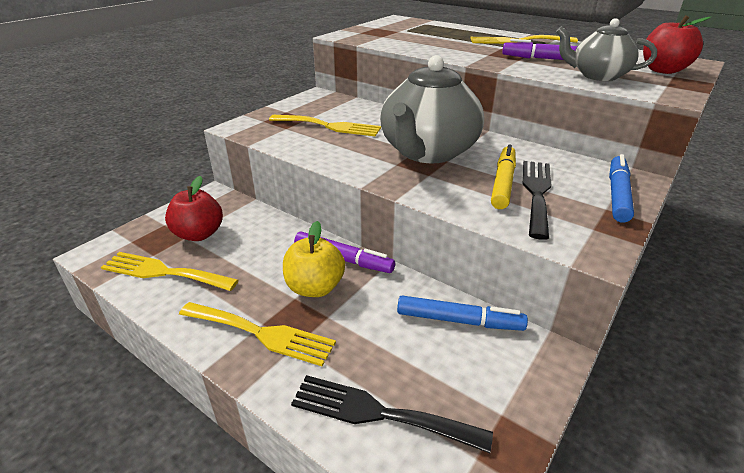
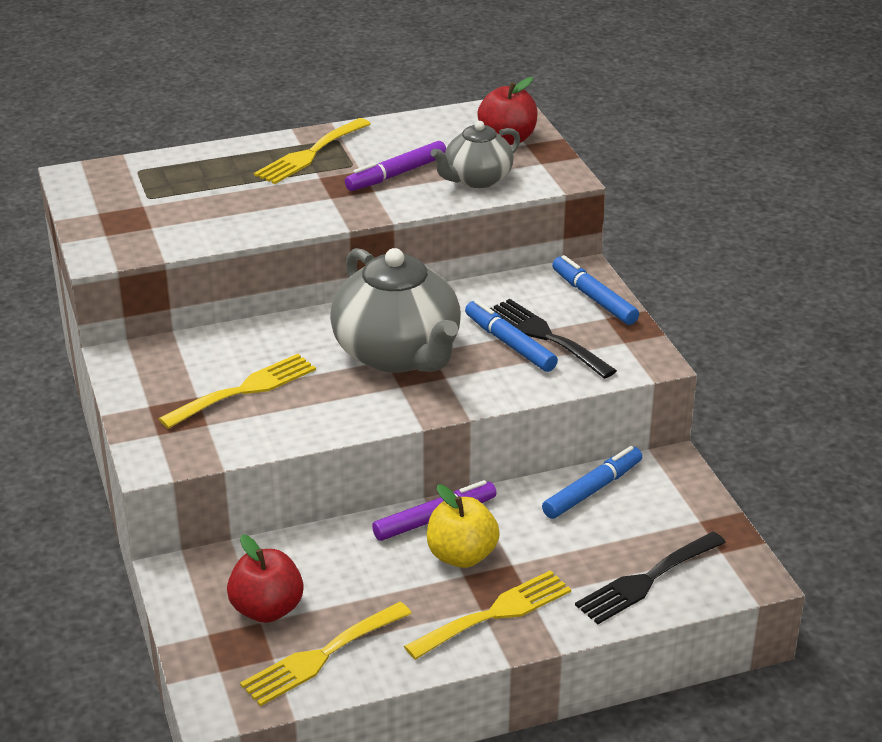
camera: 55 degrees left, 0 degrees up
(503, 183) = (510, 344): yellow marker -> blue marker

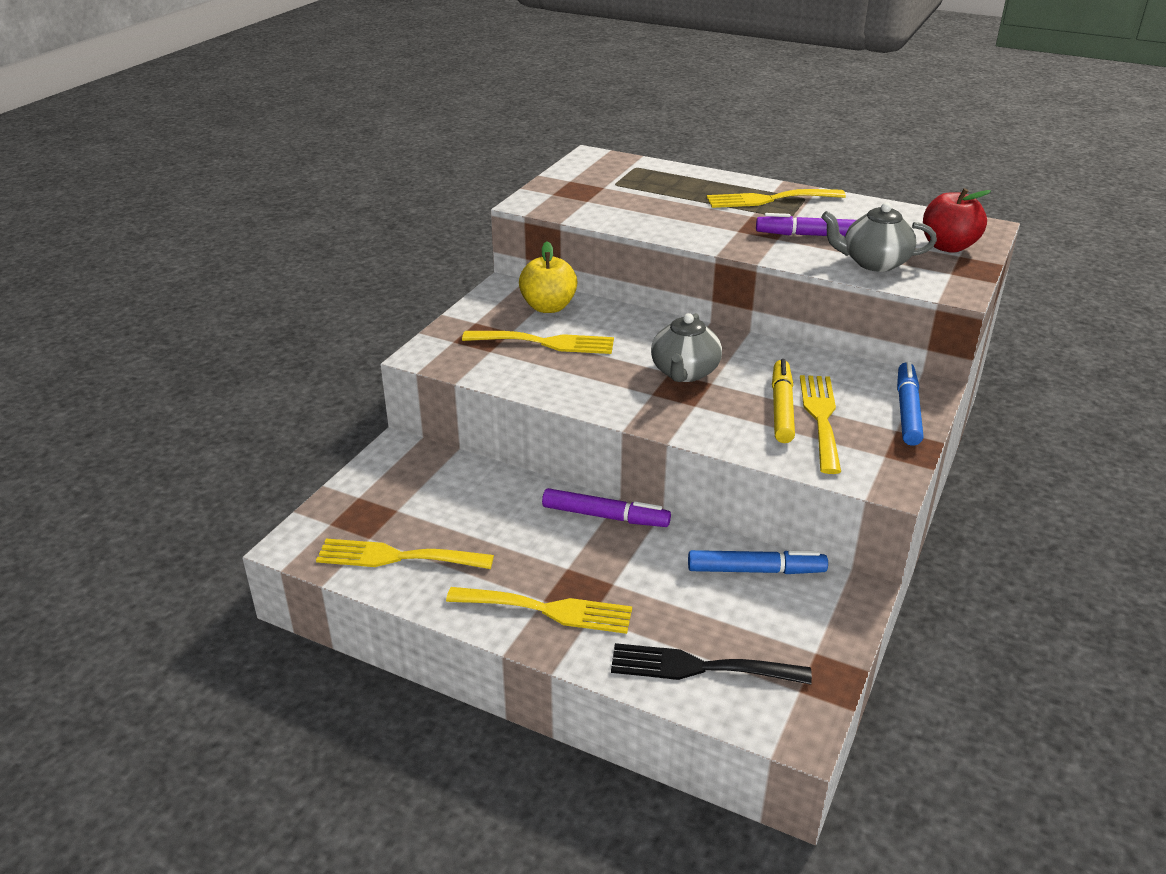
camera: 45 degrees right, 0 degrees up
(267, 609) = (412, 505): red apple -> none
(398, 354) = (684, 372): grey teapot -> grey teapot, size x0.57
(461, 556) = (585, 554): yellow apple -> yellow apple (548, 307)
(510, 344) = (782, 408): blue marker -> yellow marker
(546, 336) = (821, 417): black fork -> yellow fork

